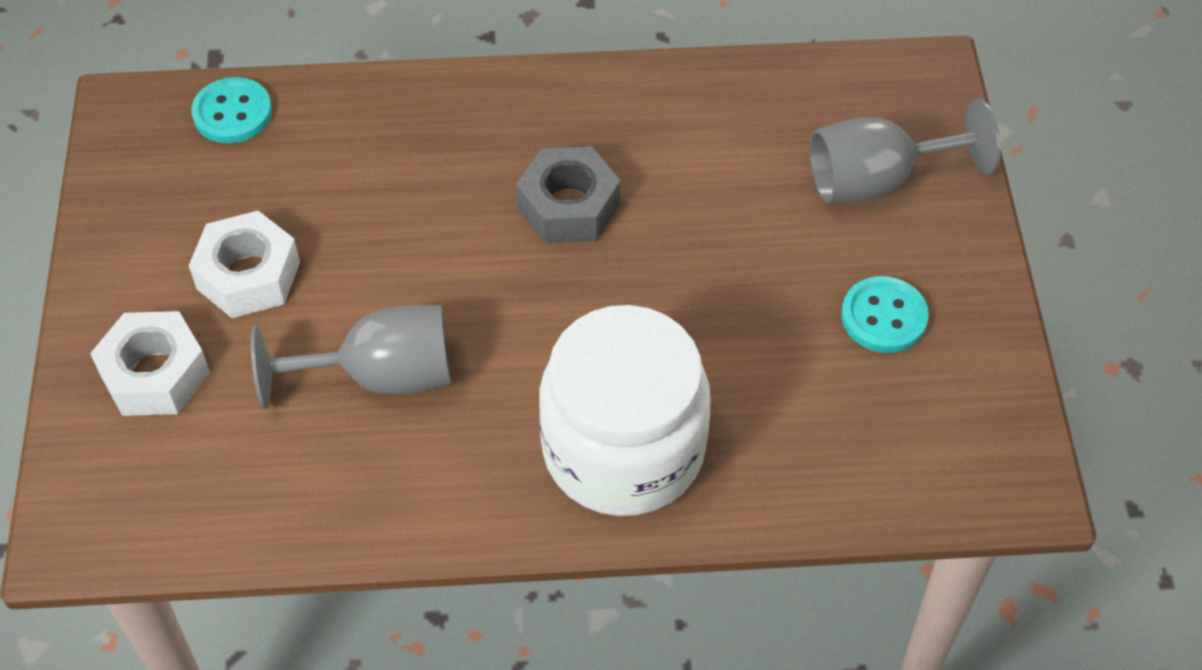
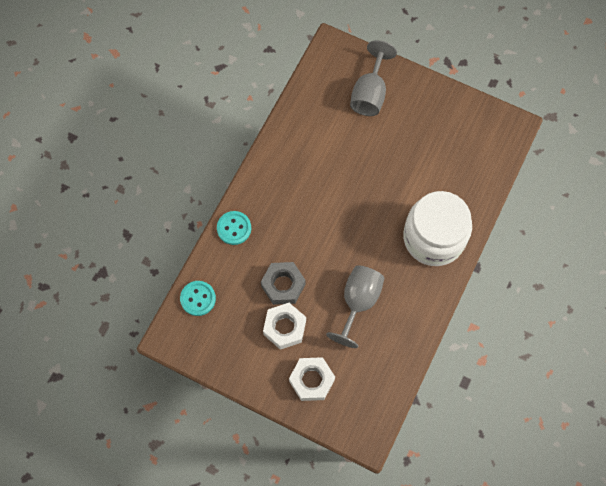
camera: 60 degrees left, 15 degrees up
(568, 206) = (319, 200): grey nut -> grey nut (283, 285)
(884, 317) = (428, 126): turquoise button -> turquoise button (234, 228)

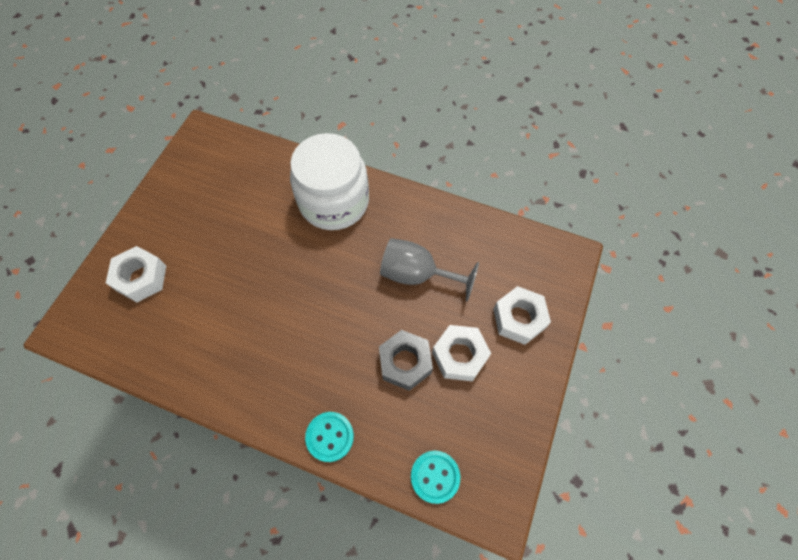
camera: 95 degrees left, 5 degrees down
(370, 93) = (141, 278): grey goblet -> white nut

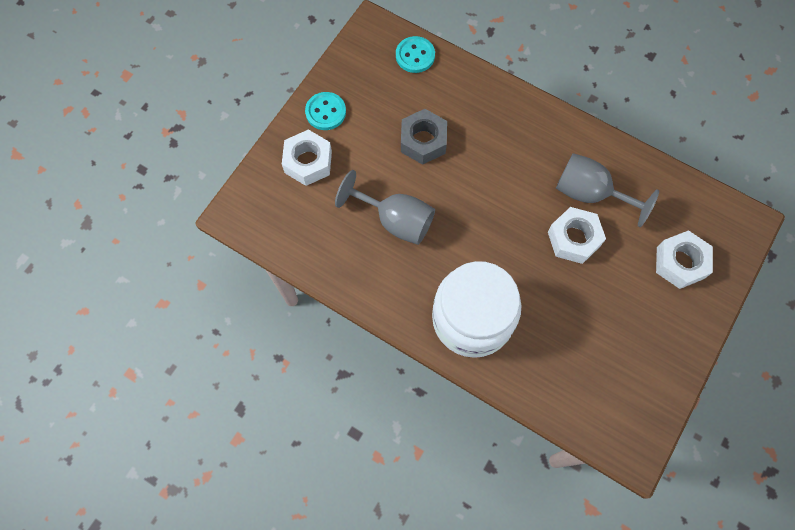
camera: 170 degrees left, 5 degrees up
(224, 333) = (590, 193): none -> grey goblet
(330, 436) = (496, 95): turquoise button -> turquoise button (325, 112)
(459, 355) = (372, 139): white nut -> white nut (573, 239)

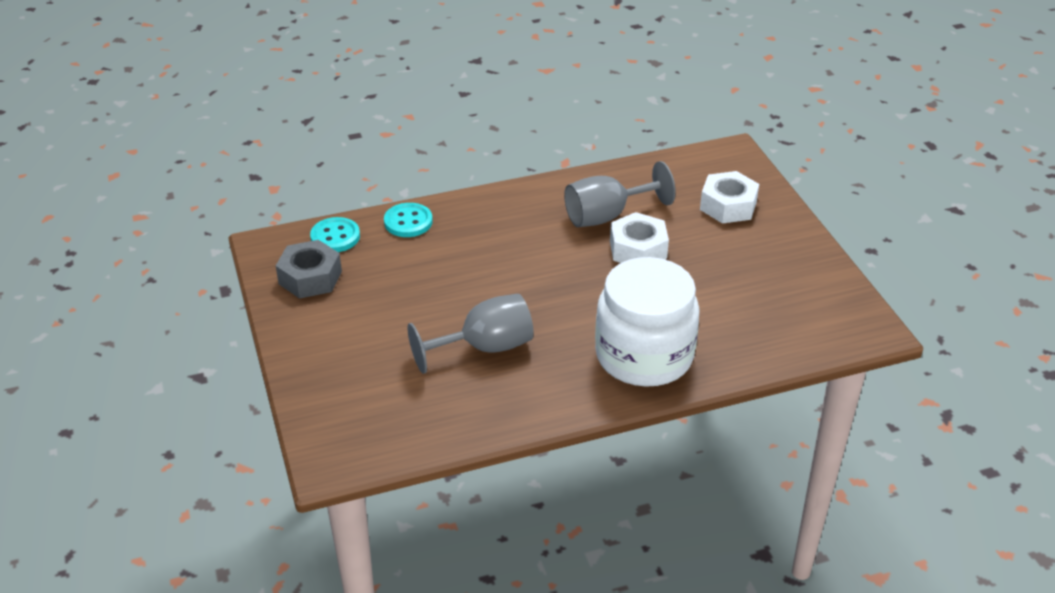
camera: 50 degrees left, 30 degrees down
(308, 162) = (345, 372): white nut -> none
(325, 112) = (309, 328): turquoise button -> turquoise button (408, 222)
(423, 141) = (428, 282): grey nut -> grey nut (310, 277)

